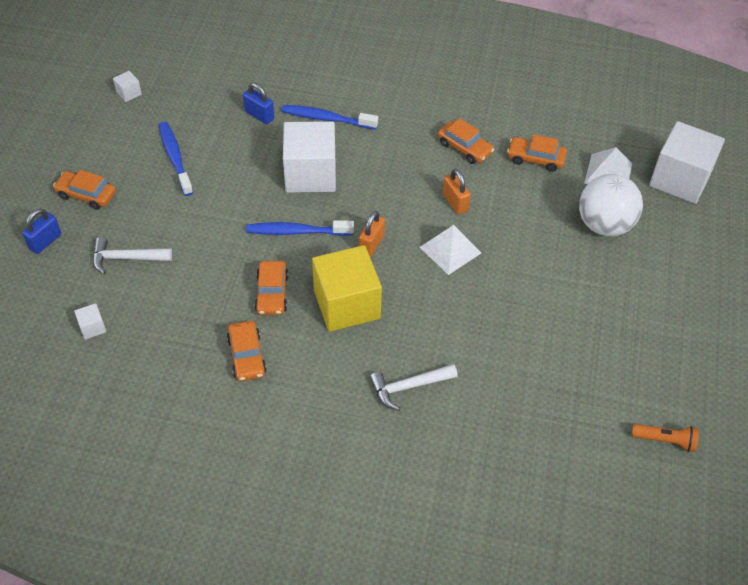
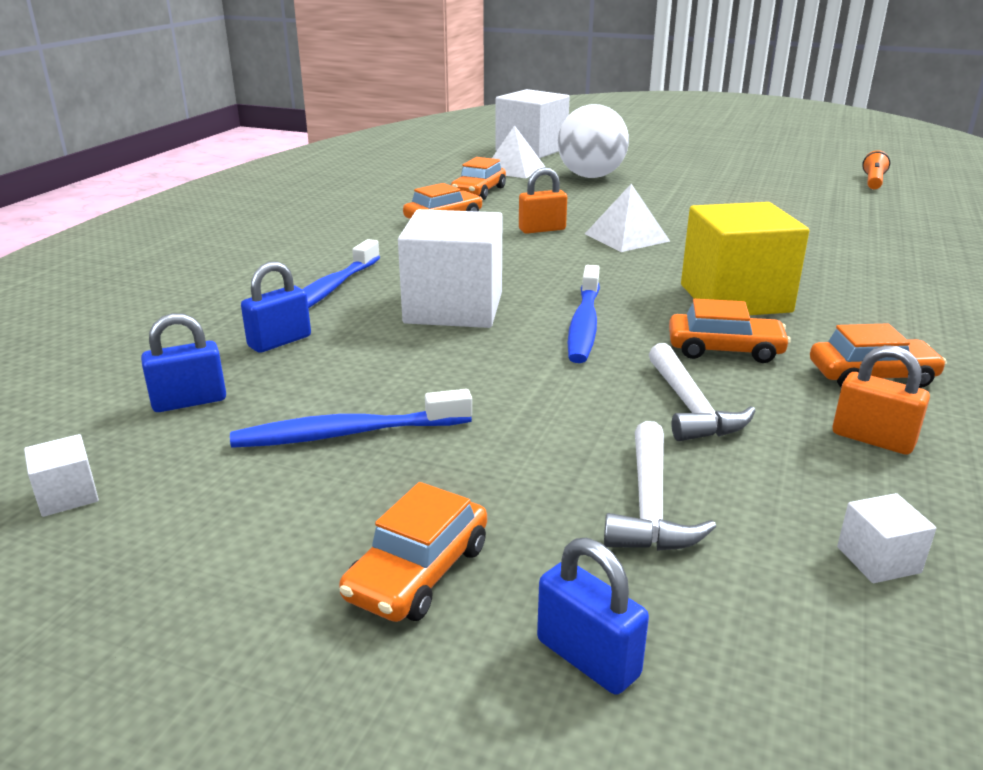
camera: 80 degrees left, 25 degrees down
(198, 102) = (189, 401): none -> blue padlock
(371, 244) = (615, 277): orange padlock -> orange padlock (872, 439)
(408, 387) = (869, 272): white hammer -> white hammer (690, 407)

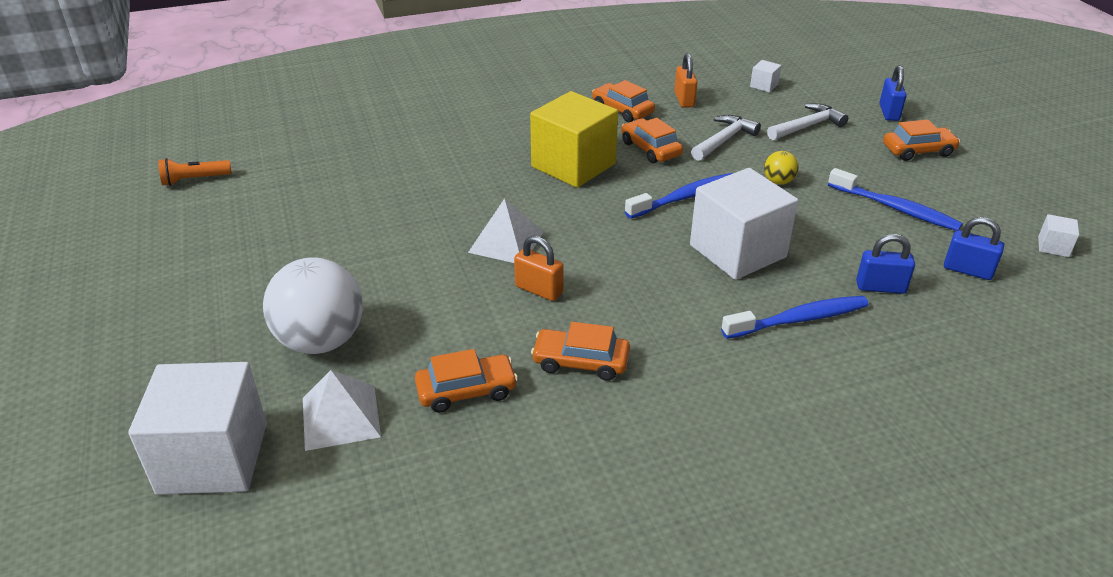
camera: 130 degrees left, 10 degrees up
(532, 390) = (778, 181): none -> yellow ball

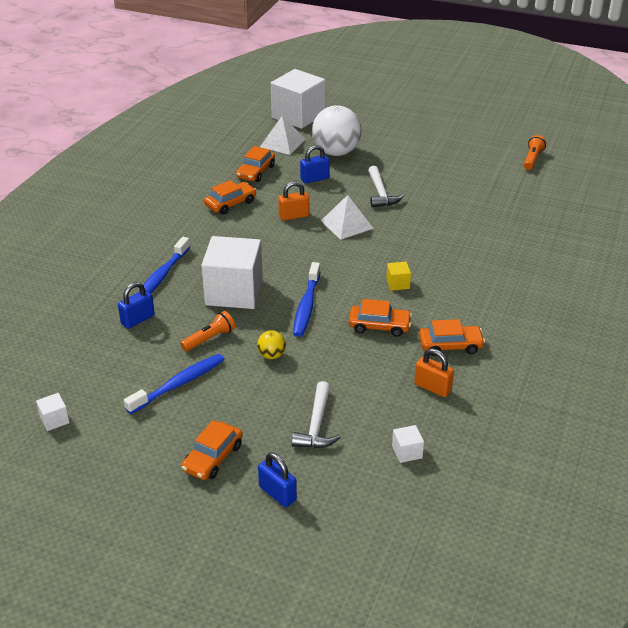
camera: 130 degrees right, 0 degrees up
(573, 165) = (398, 284): yellow cube -> yellow cube, size x0.40
(724, 140) = (350, 367): white hammer -> white hammer (380, 193)
(820, 225) = (209, 339): none -> orange flashlight
(895, 208) = (178, 384): blue toothbrush -> blue toothbrush turned 150 degrees clockwise
(967, 270) = (97, 363): blue padlock -> blue padlock (314, 179)

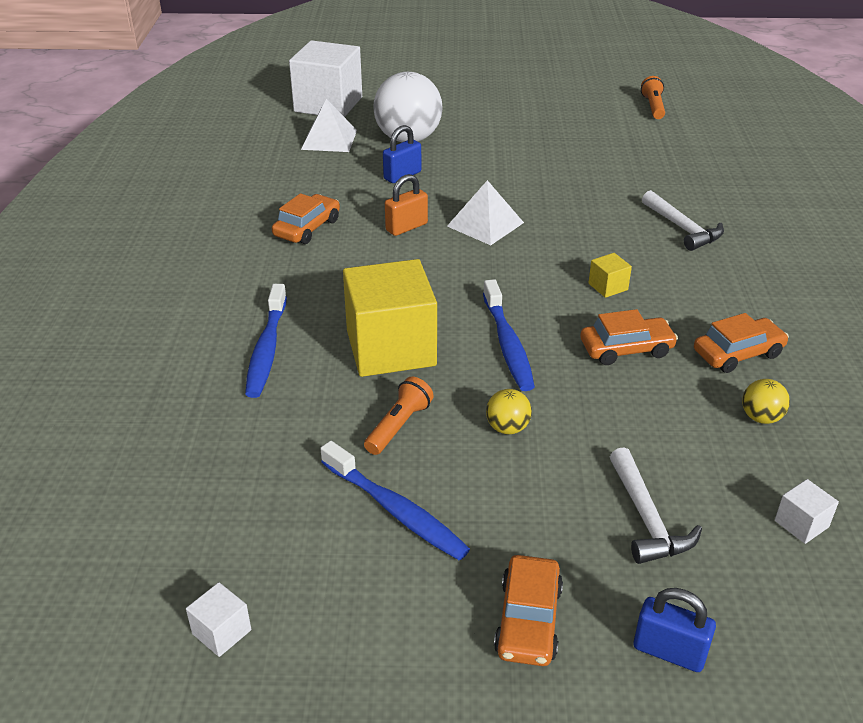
camera: 20 degrees left, 0 degrees up
(137, 320) = (268, 423): blue padlock -> none
(178, 384) = (396, 510): blue toothbrush -> blue toothbrush turned 105 degrees clockwise
(234, 292) = (391, 348): white cube -> yellow cube
(256, 172) = (316, 181): orange car -> none
(380, 193) = (501, 178): white hammer -> white hammer (682, 228)
(432, 387) = (761, 417): orange padlock -> yellow ball

